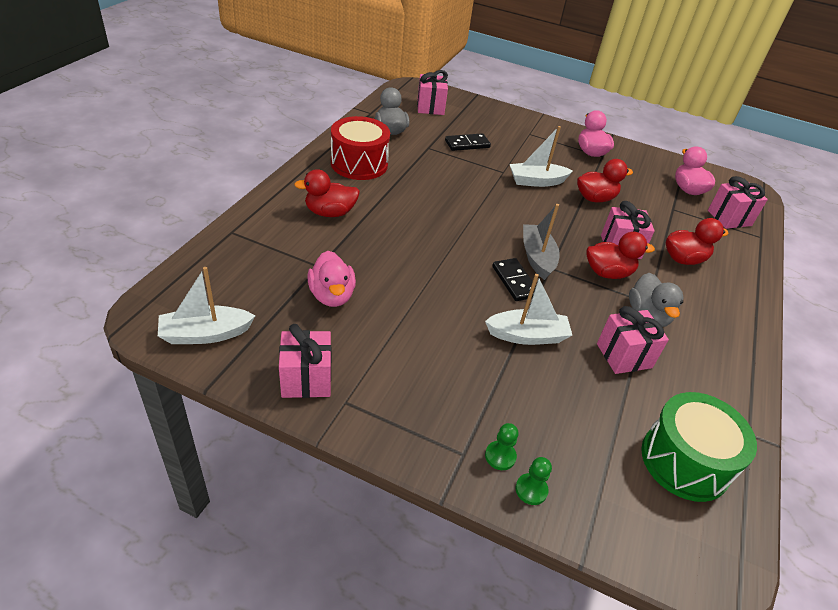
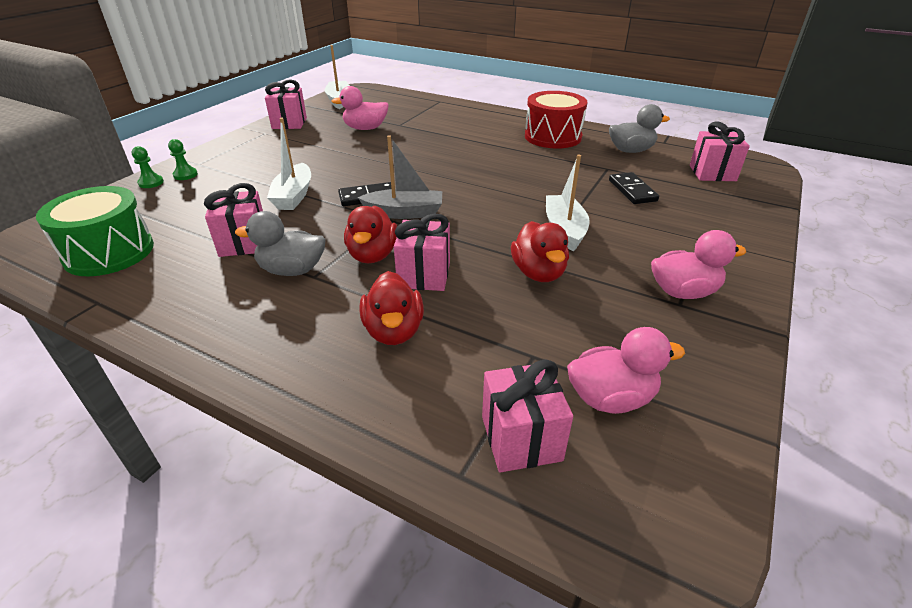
camera: 100 degrees right, 5 degrees down
(330, 213) = (469, 127): red duck -> none

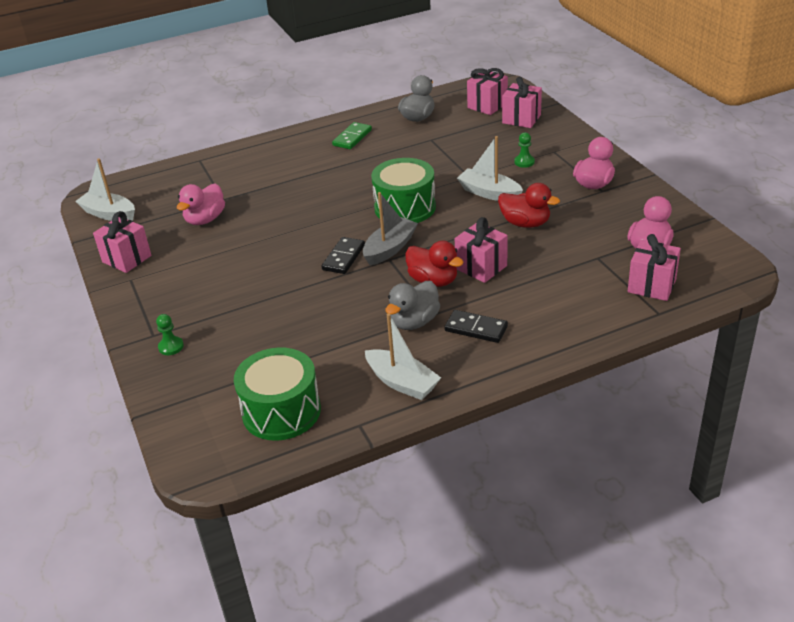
camera: 50 degrees left, 0 degrees up
(151, 183) = (162, 371): green pawn -> green pawn (524, 162)
(244, 243) = (347, 336): pink gift -> pink gift (521, 119)
(294, 196) = (295, 294): white boat -> white boat (402, 382)
(394, 331) = (528, 298): red duck -> none
(479, 196) = (405, 207): none -> green drum
(553, 137) = (352, 138): red drum -> green domino
(632, 190) = (472, 145): black domino -> black domino (476, 328)

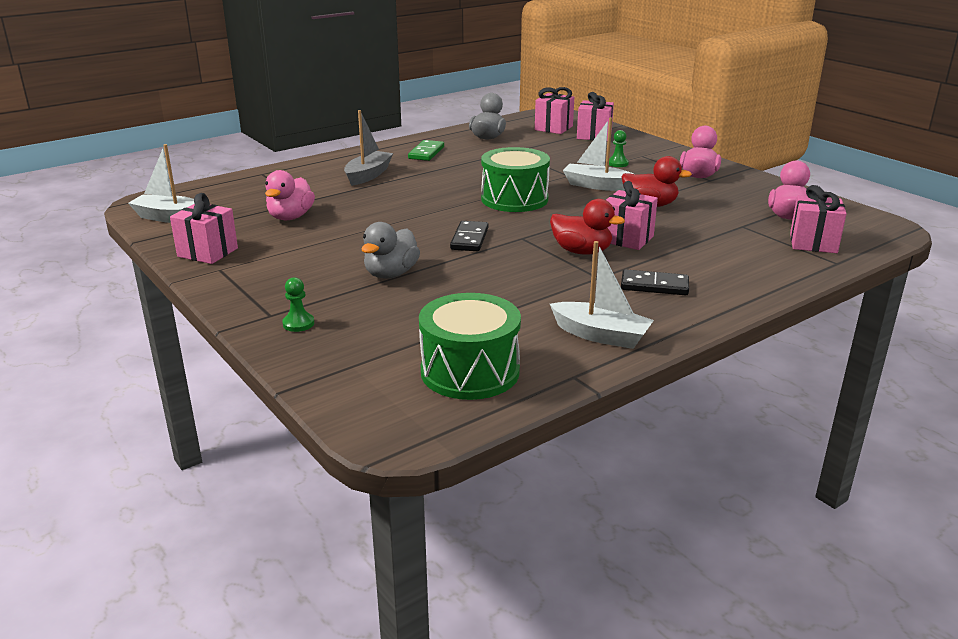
camera: 15 degrees left, 10 degrees down
(390, 248) = (517, 229): grey boat -> grey boat (368, 175)
(414, 322) = (582, 284): grey duck -> grey duck (391, 274)

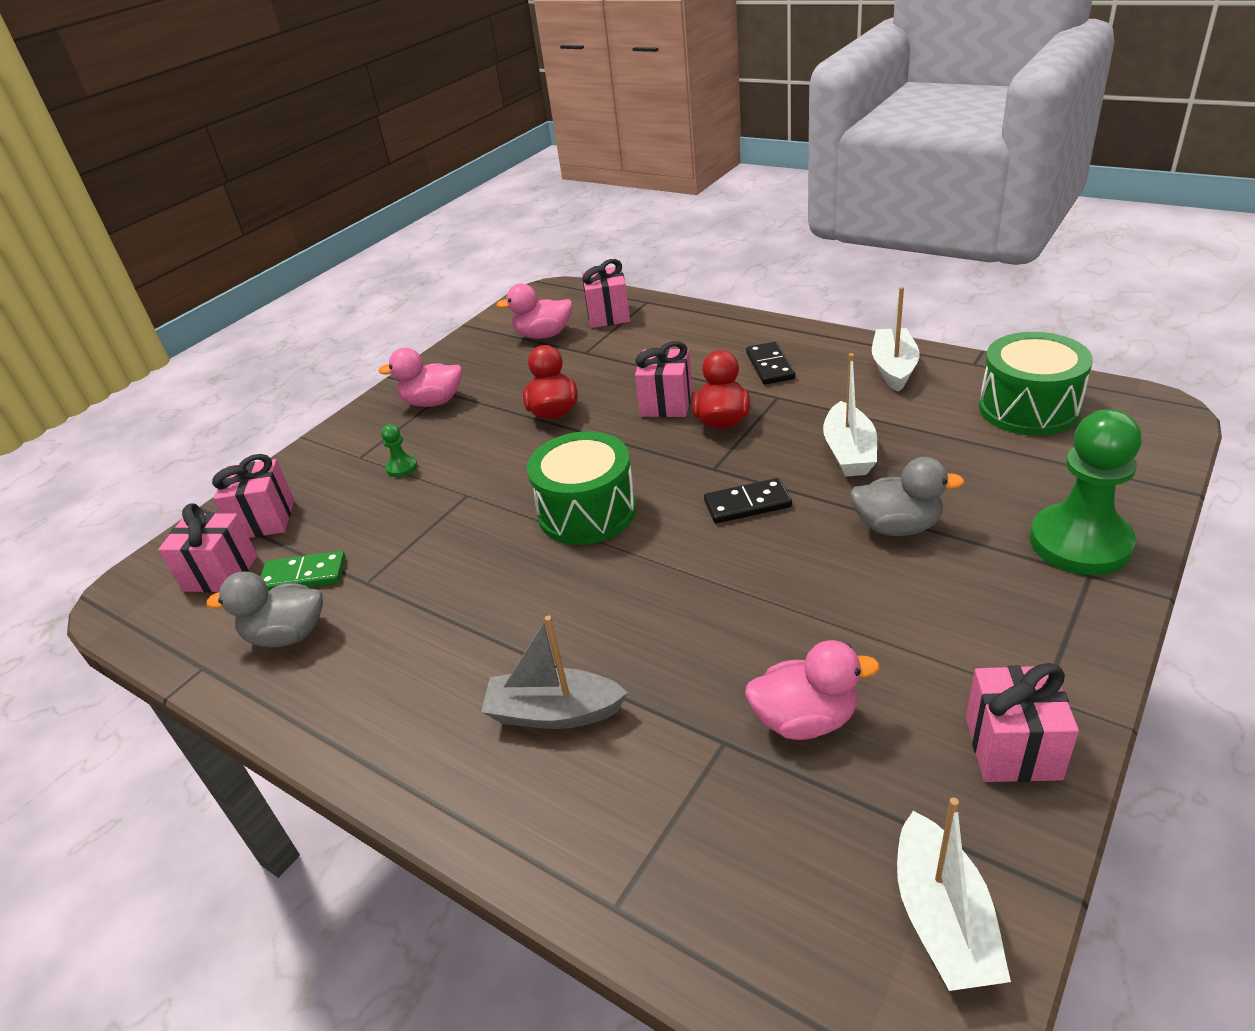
camera: 105 degrees left, 10 degrees up
(298, 323) = (1080, 542): green pawn -> green pawn, size x2.41
(426, 153) = (397, 685): green domino -> green domino (303, 575)
(597, 185) = (501, 462): white boat -> white boat (849, 452)

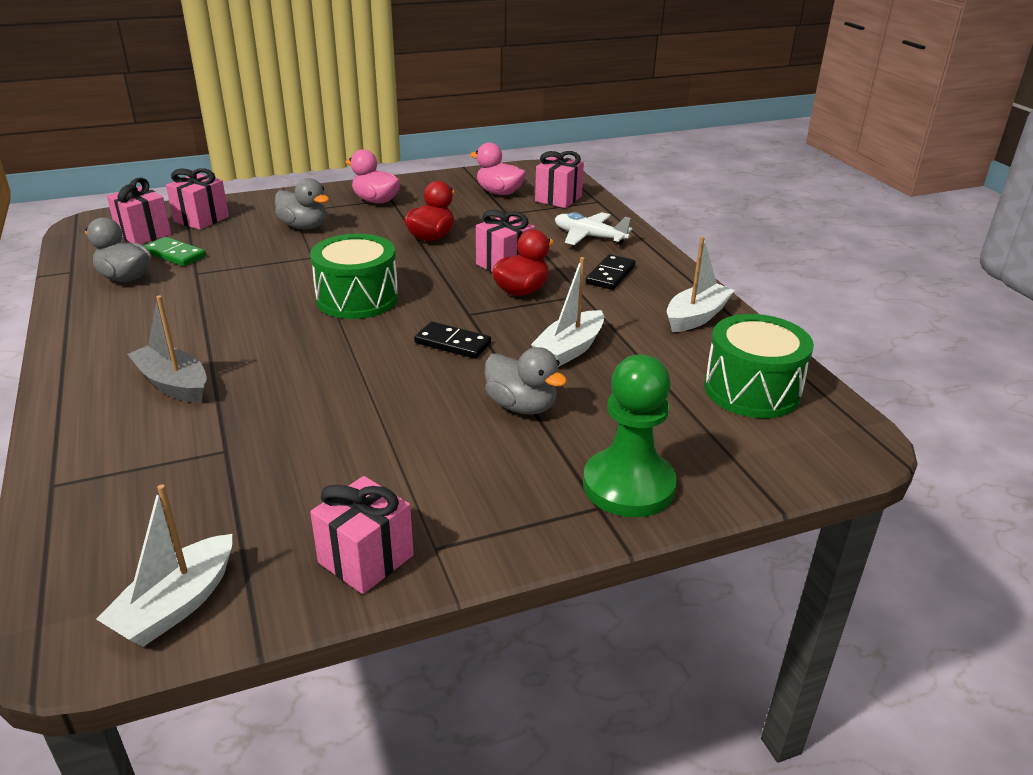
camera: 30 degrees right, 5 degrees down
(402, 467) = (304, 226): green pawn -> grey duck
(694, 339) = (589, 237): none -> white plane
(805, 719) = (283, 467): pink duck -> none

